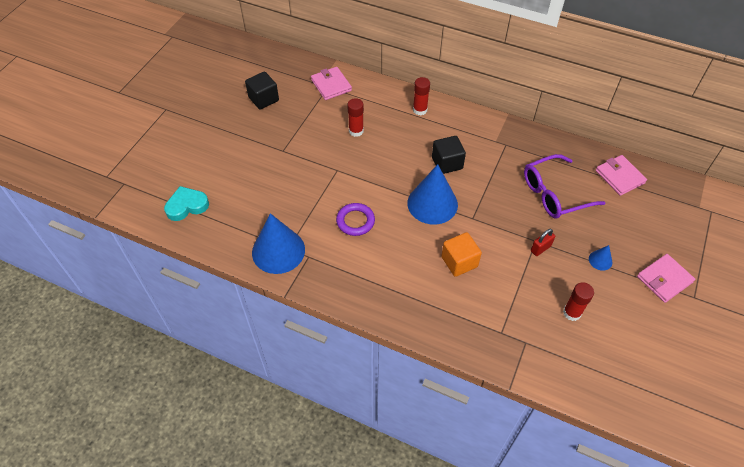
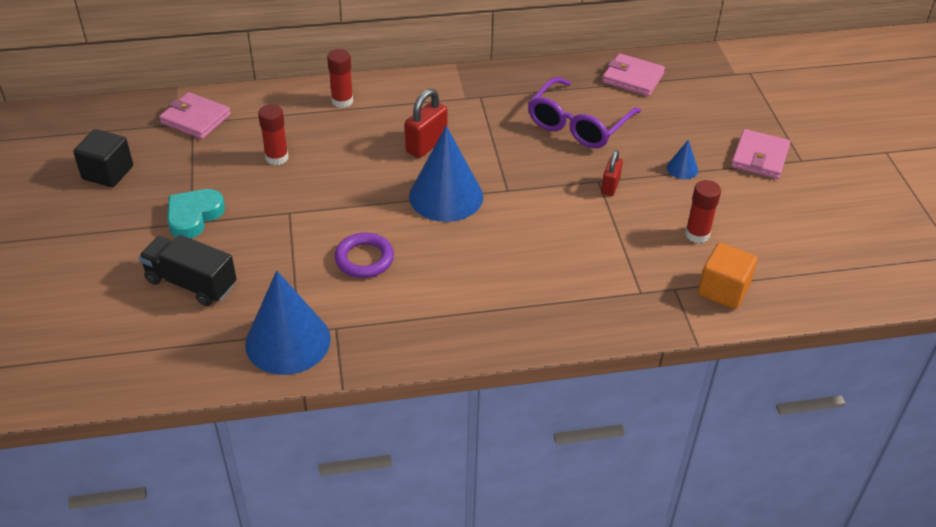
camera: 35 degrees left, 10 degrees down
(187, 206) = (100, 351): turquoise heart -> turquoise heart (194, 216)
(256, 188) = (191, 283): none -> black truck
(447, 163) = (426, 145): black cube -> red padlock
(459, 262) = (531, 243): orange cube -> orange cube (723, 290)

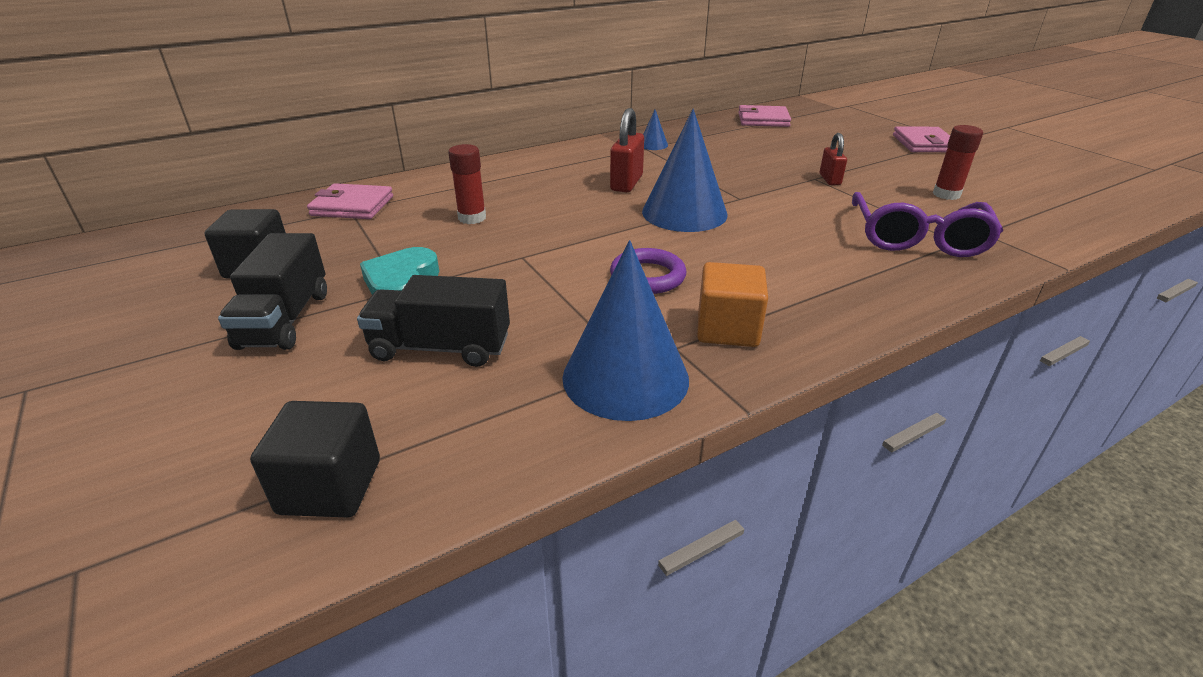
camera: 20 degrees left, 10 degrees down
(91, 362) = (330, 486): none -> black cube
(108, 230) = (285, 319): none -> black truck
(342, 101) = (511, 170): red glue stick -> none
(578, 124) = (752, 149): purple glasses -> purple glasses (917, 238)
(682, 169) = (874, 159): blue cone -> blue cone (653, 145)
(723, 290) = (1025, 225): orange cube -> orange cube (727, 329)

